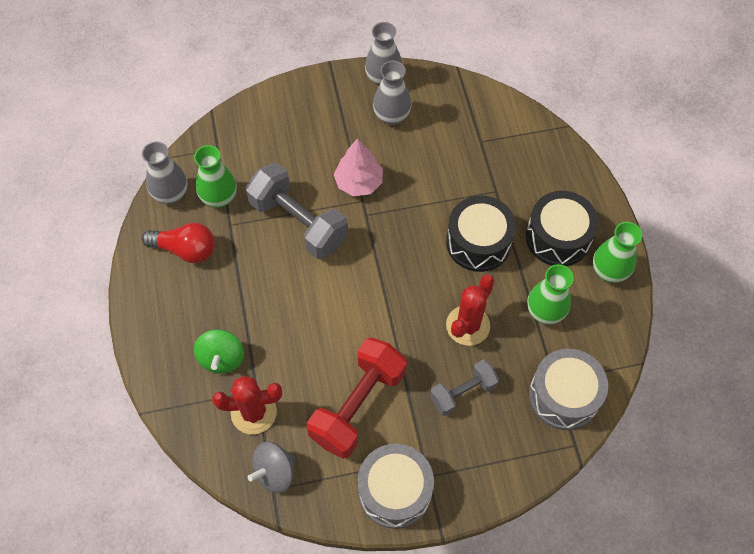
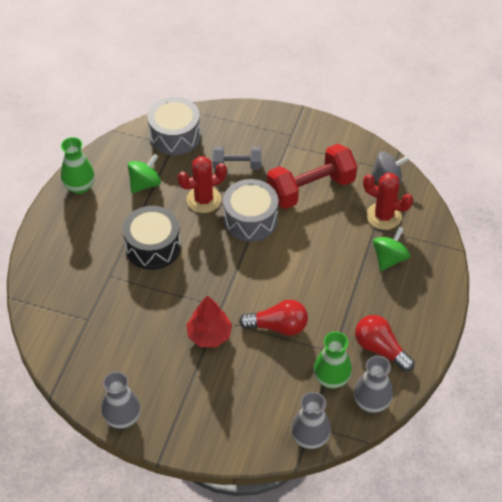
camera: 150 degrees left, 10 degrees down
(298, 223) = (278, 326): grey dumbbell -> red light bulb
(359, 182) = (209, 335): pink tree -> red tree
(391, 116) = (142, 378): grey vase -> grey vase (310, 438)
(395, 491) = (317, 137): grey drum -> grey drum (250, 219)
(545, 311) = (145, 184): green vase -> green spinning top
(558, 237) = (94, 223): black drum -> none

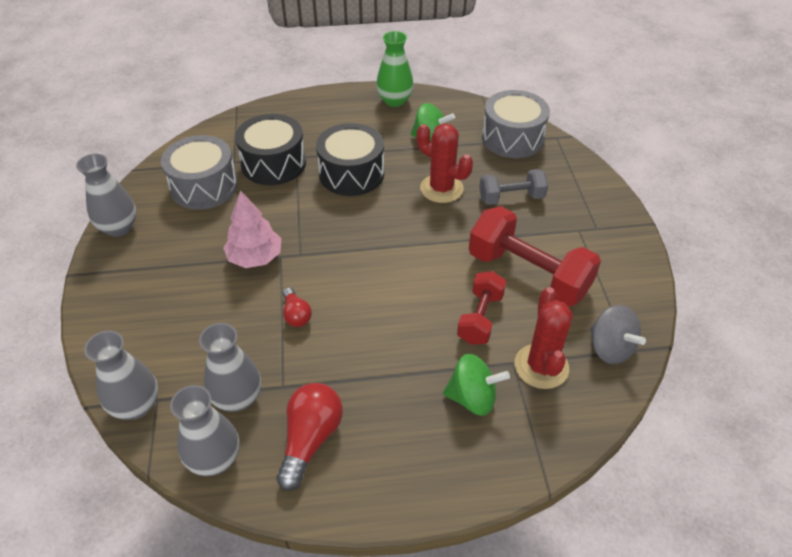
camera: 65 degrees right, 5 degrees down
(108, 293) = (273, 163): none -> black drum
(209, 335) = (255, 257): red tree -> pink tree
(237, 165) = (511, 198): grey dumbbell -> grey dumbbell turned 75 degrees counterclockwise
(250, 219) = (440, 236): grey drum -> grey drum (204, 186)
(278, 326) = (296, 314): red light bulb -> red light bulb, size x0.58
(331, 379) = (237, 398): green vase -> grey vase
(333, 229) = (480, 318): none -> red dumbbell

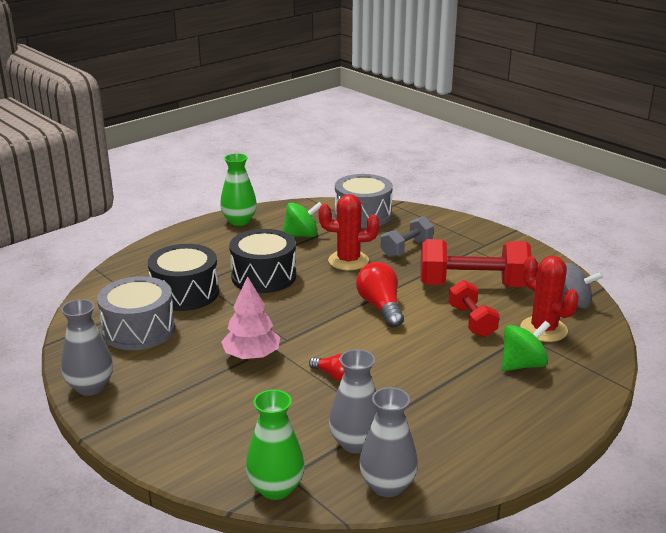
camera: 35 degrees left, 20 degrees down
(136, 406) = (276, 488): grey vase -> green vase
(310, 439) = (443, 439): red light bulb -> red light bulb (380, 307)

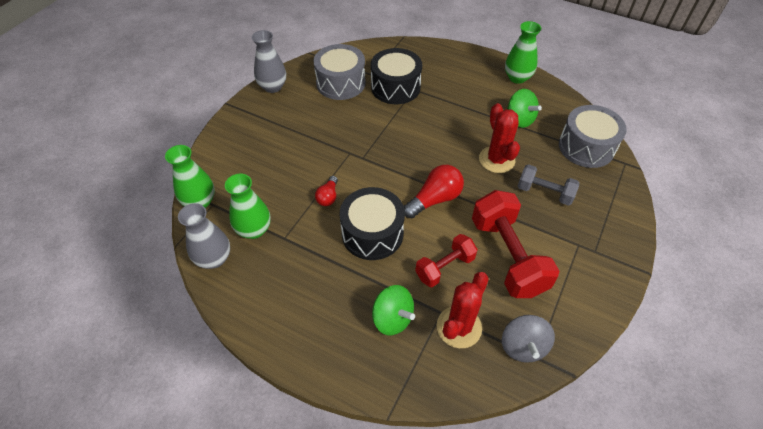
camera: 70 degrees right, 25 degrees up
(251, 356) = (334, 146): pink tree -> none
(263, 276) = (441, 118): black drum -> black drum (372, 233)
(355, 443) = (254, 230): grey vase -> green vase

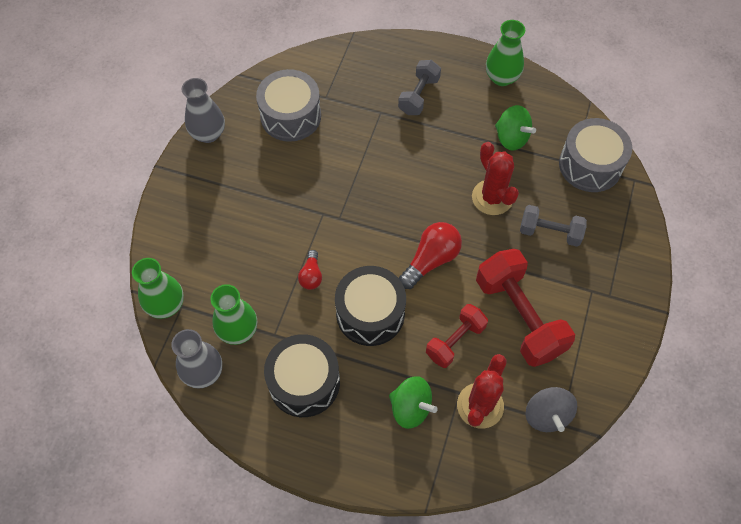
camera: 10 degrees left, 10 degrees up
(395, 87) = (358, 113): black drum -> black drum (304, 382)
(447, 82) = (418, 95): none -> grey dumbbell

